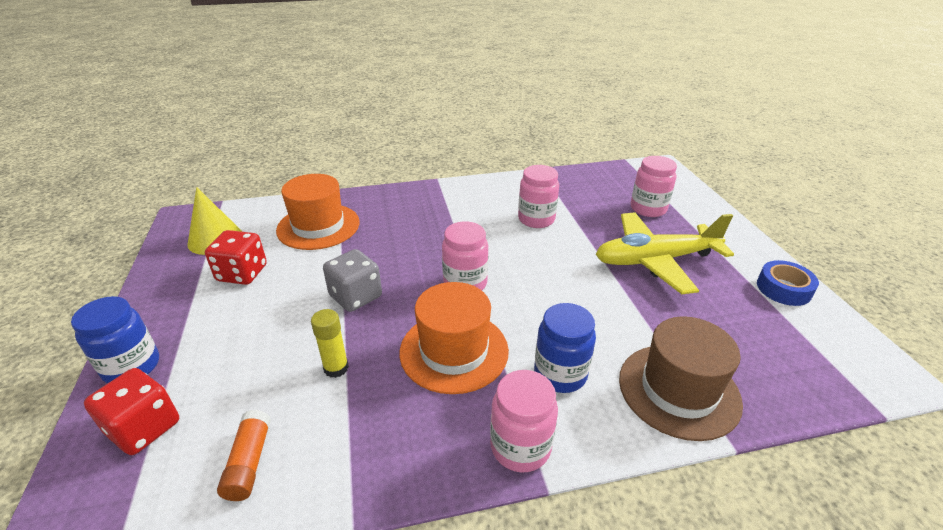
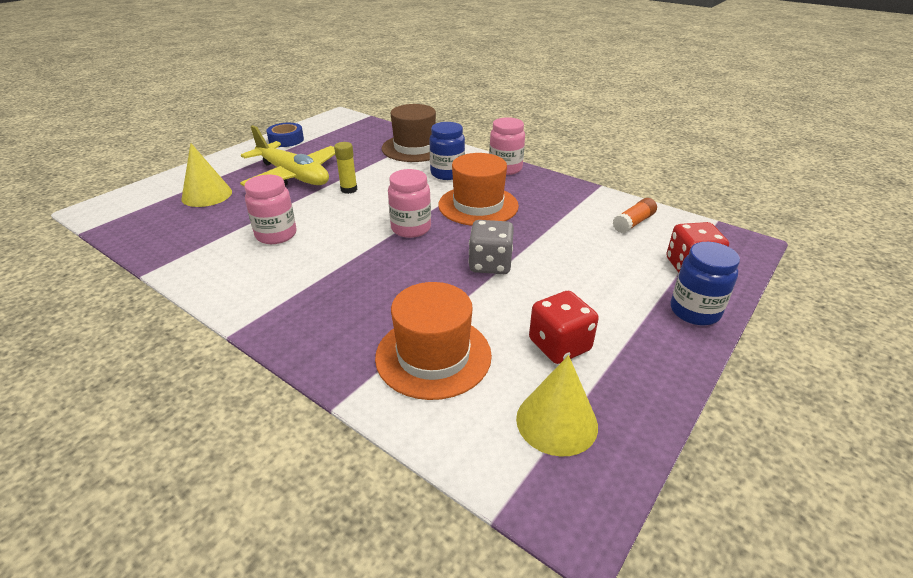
camera: 130 degrees left, 0 degrees up
(336, 368) = (552, 233): yellow glue stick -> yellow glue stick (349, 189)
(648, 209) = (207, 195): pink jar -> yellow cone

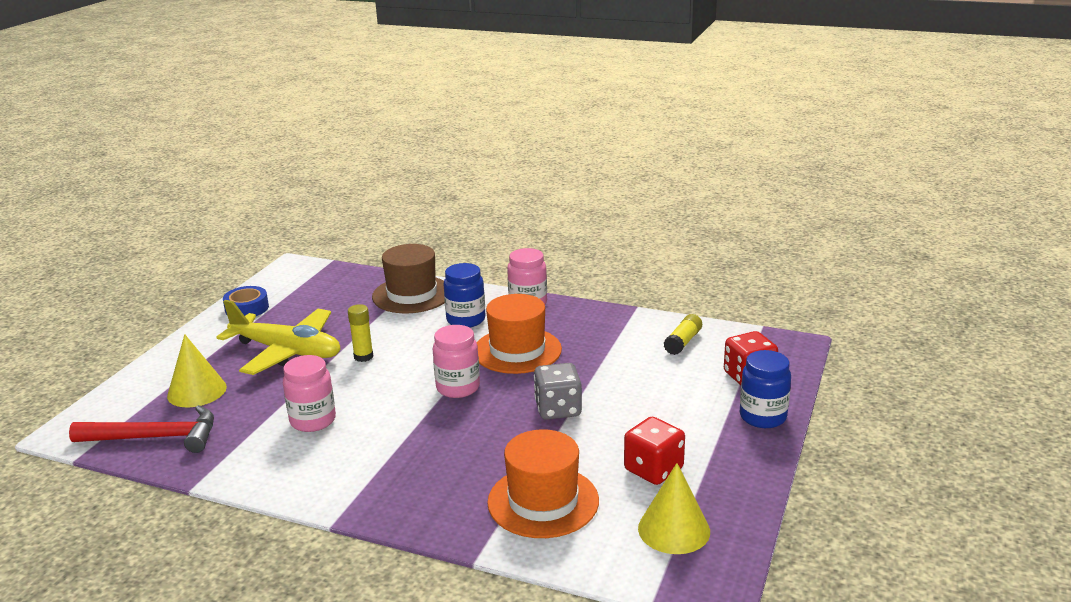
camera: 15 degrees left, 10 degrees down
(150, 226) = (155, 437): none -> red hammer
(633, 223) = (683, 342): orange glue stick -> yellow glue stick

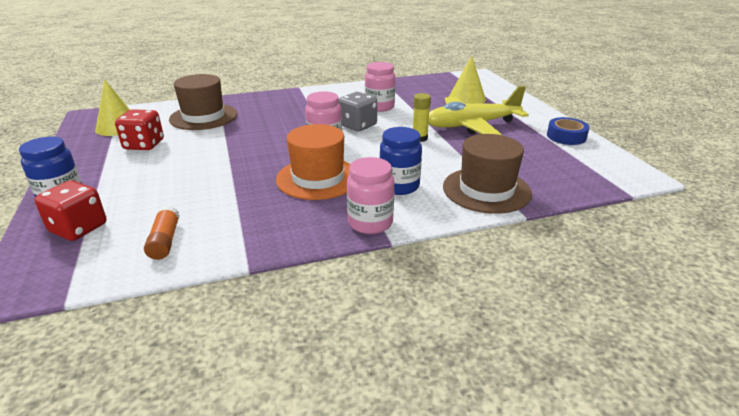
camera: 140 degrees right, 5 degrees up
(155, 437) = (437, 83): red hammer -> none
(543, 501) = (203, 117): orange hat -> brown hat
(558, 409) = (238, 153): grey dice -> grey dice (358, 125)
(683, 342) = (165, 240): yellow glue stick -> orange glue stick

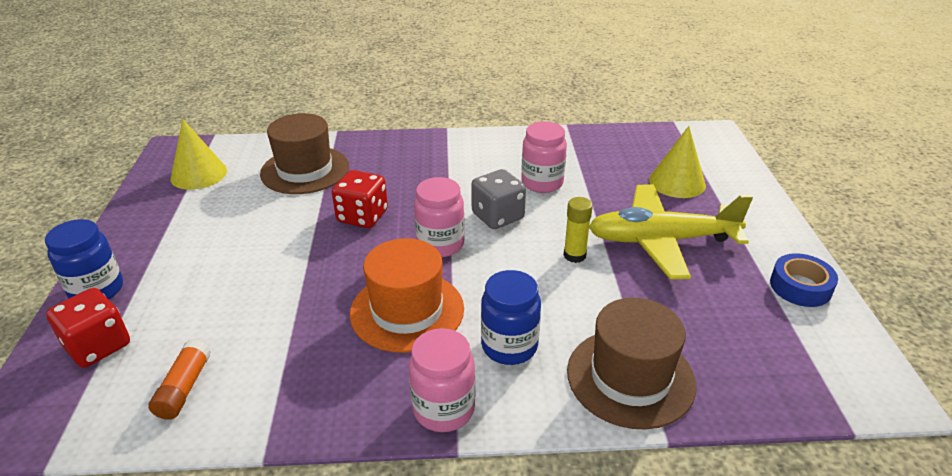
camera: 15 degrees right, 5 degrees up
(144, 145) = (217, 212): red dice -> red dice (362, 216)

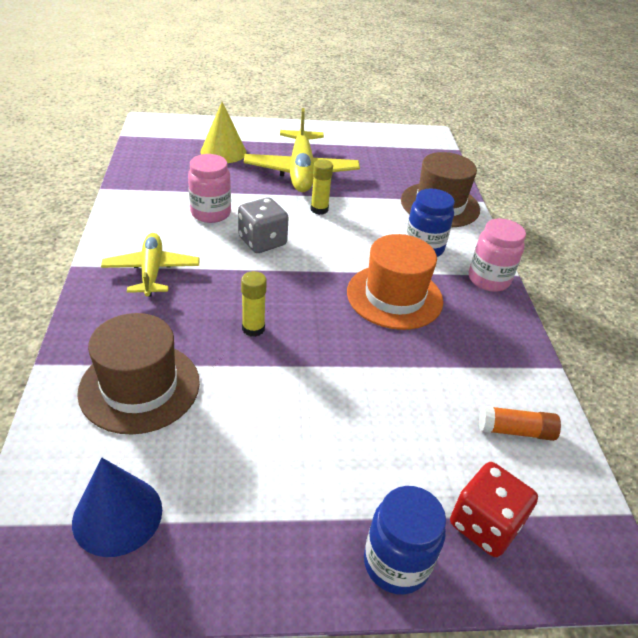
camera: 95 degrees left, 5 degrees up
(199, 174) = (117, 515): yellow cone -> blue cone
(362, 216) = (253, 328): red dice -> yellow glue stick
(440, 244) = (304, 276): pink jar -> none
(442, 161) = (152, 271): none -> yellow plane
(800, 287) = (349, 135): blue tape -> none

